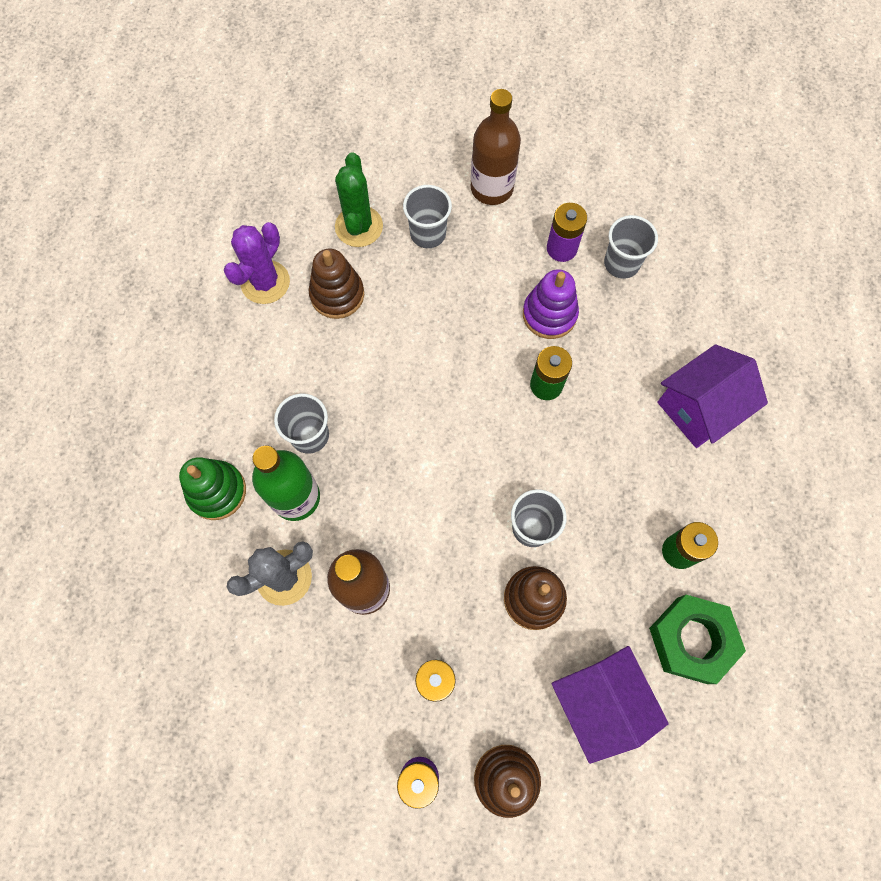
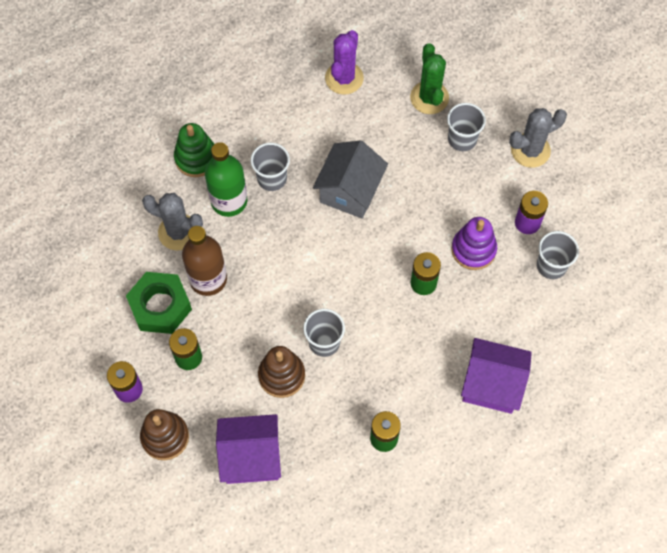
camera: 50 degrees right, 5 degrees down
(265, 282) = (344, 78): purple cactus -> purple cactus turned 60 degrees counterclockwise
(337, 295) = (373, 122): brown stacking toy -> none
(359, 226) = (429, 98): green cactus -> green cactus turned 60 degrees counterclockwise
(391, 373) = (350, 191): none -> grey house
(491, 188) = (530, 150): brown bottle -> grey cactus
(599, 702) = (251, 457): purple house -> purple house turned 60 degrees clockwise
(691, 640) = (333, 484): green nut -> green nut (160, 306)

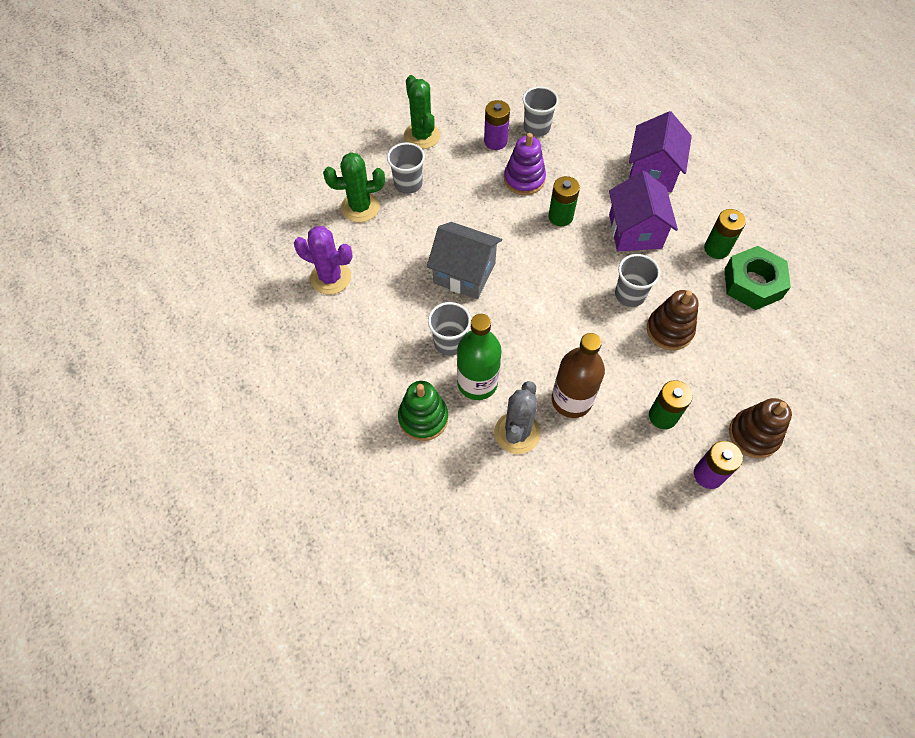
camera: 90 degrees left, 5 degrees down
(160, 306) = (608, 447): green nut -> green nut (752, 283)
(251, 457) = (757, 355): purple house -> purple house (635, 231)
(530, 150) = (422, 136): grey cactus -> green cactus

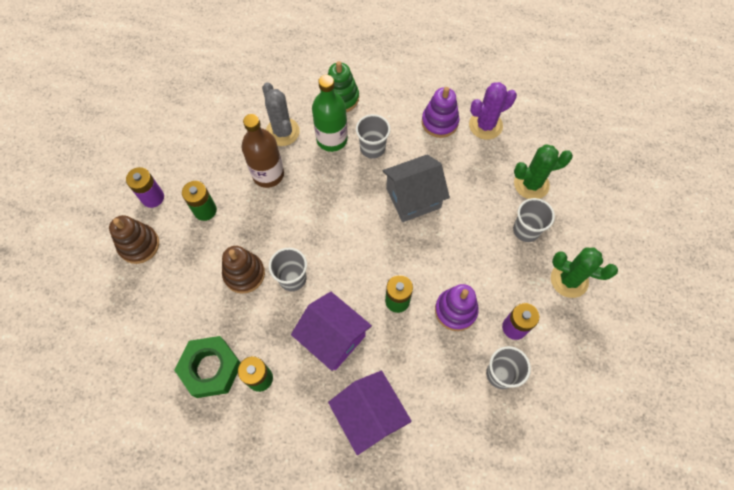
camera: 135 degrees right, 5 degrees up
(360, 207) = (531, 184): green cactus -> green cactus turned 45 degrees clockwise
(364, 314) = (439, 122): none -> purple stacking toy

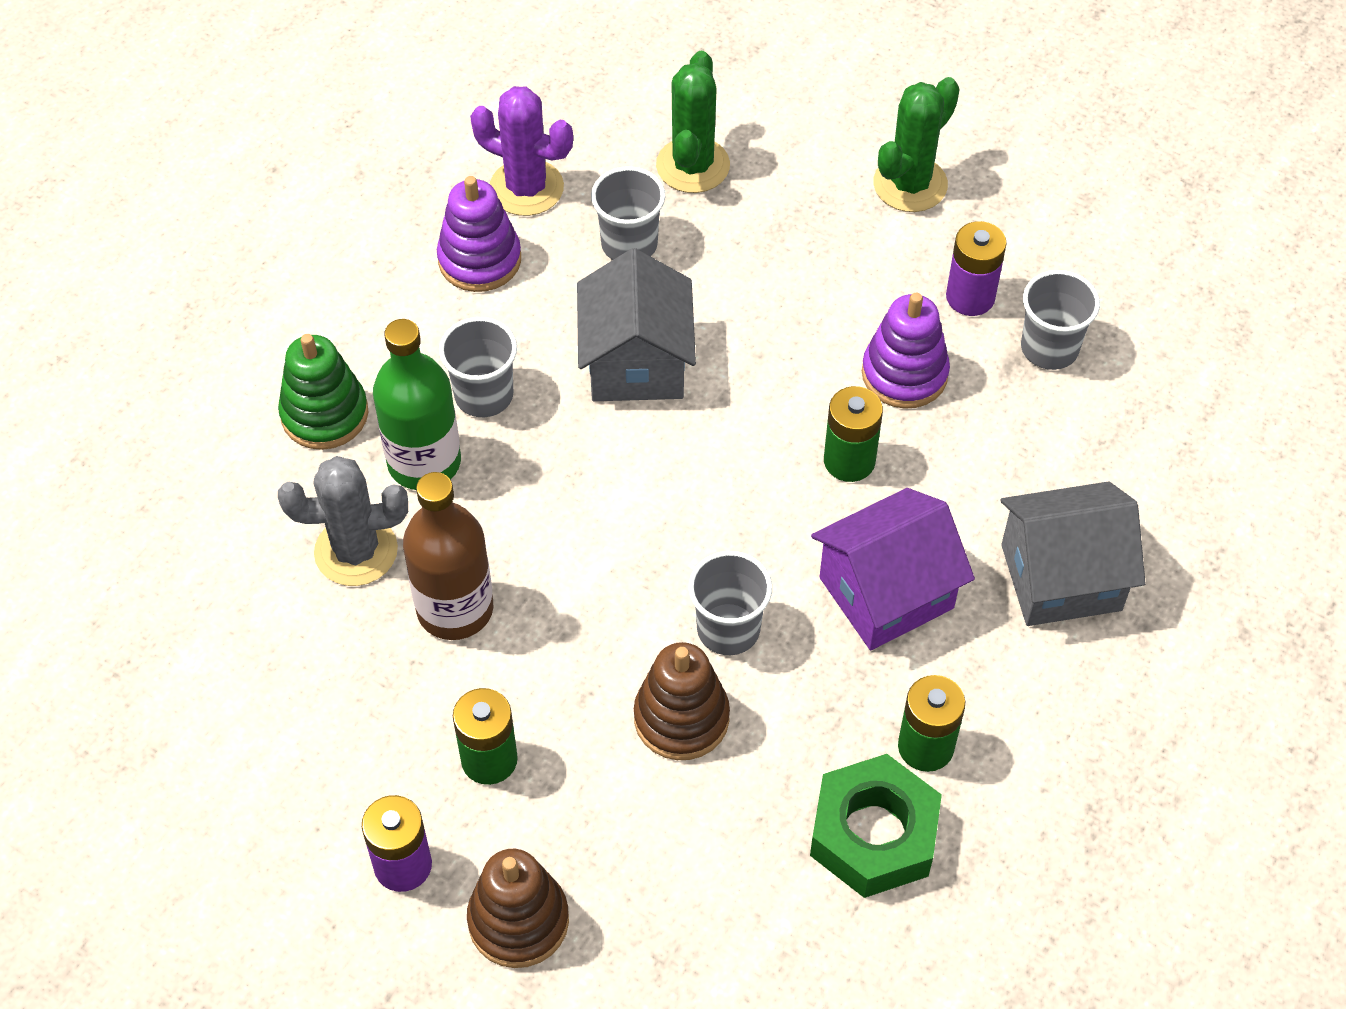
camera: 70 degrees left, 10 degrees down
(369, 415) = (1061, 577): purple house -> grey house
(485, 125) = (526, 188): purple cactus -> purple cactus turned 60 degrees counterclockwise
(526, 230) = (785, 209): grey cup -> grey cup (629, 244)

